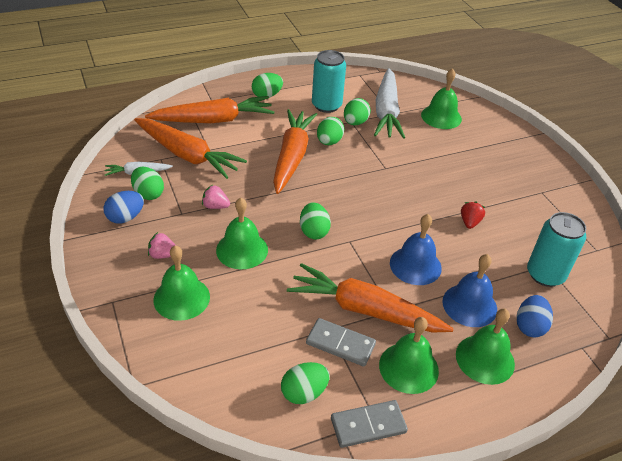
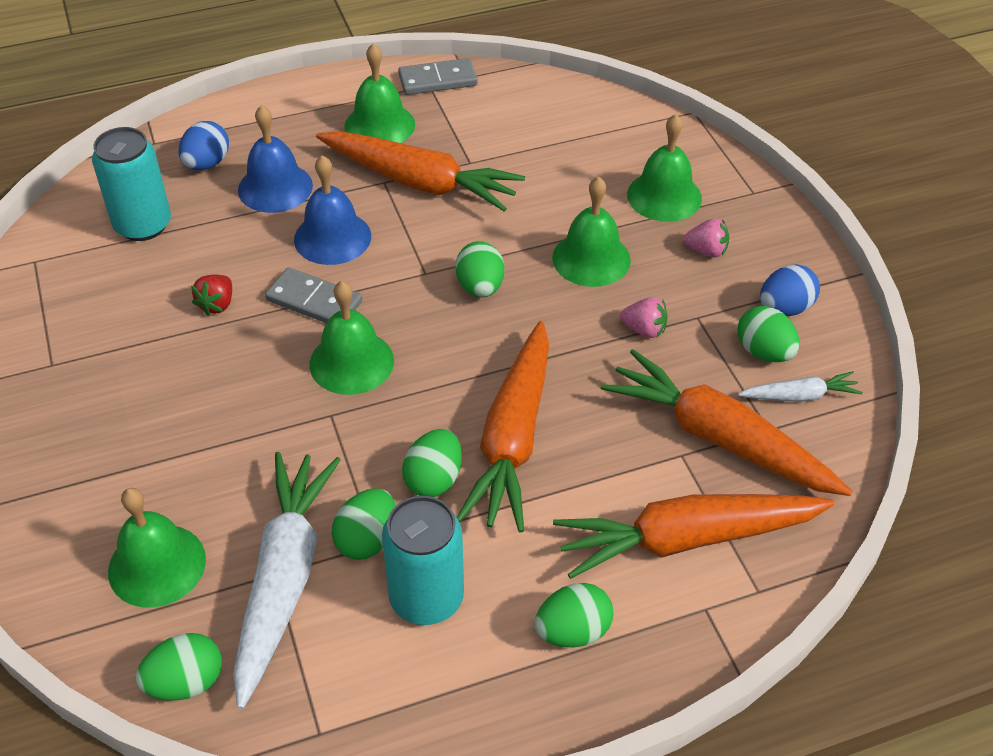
camera: 175 degrees left, 5 degrees up
(304, 393) = (504, 105): green egg -> green egg (186, 682)
(340, 344) = (457, 147): grey domino -> grey domino (314, 301)
(485, 359) = (283, 132): green bell -> green bell (351, 362)

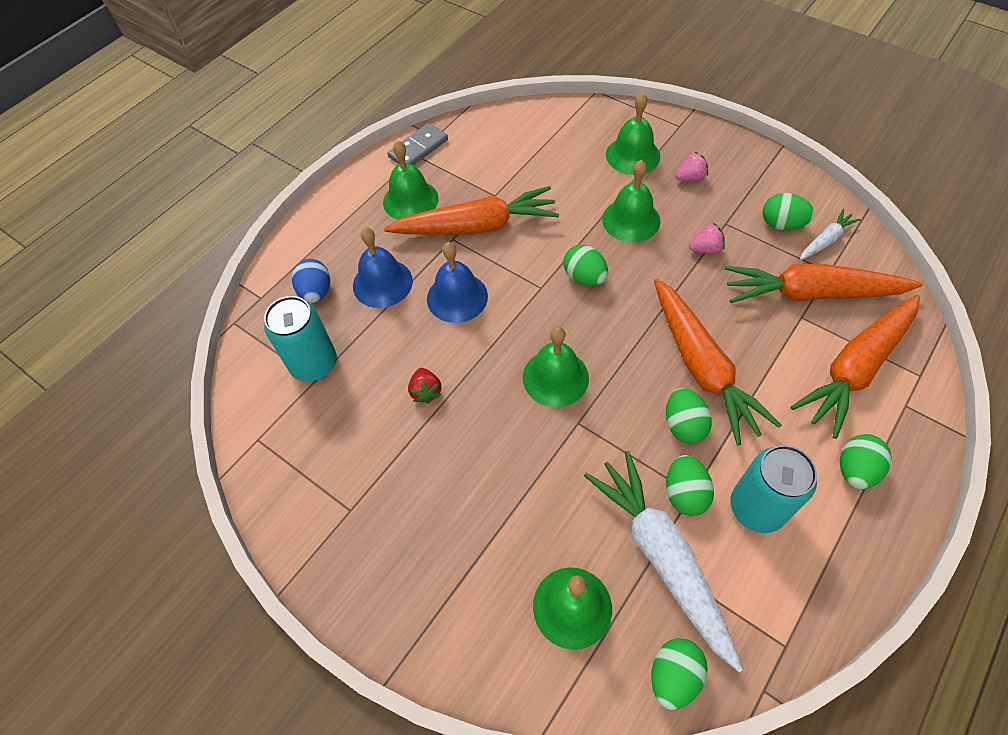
camera: 30 degrees left, 10 degrees up
(314, 301) = (489, 349): grey domino -> none
(784, 308) = (766, 190): blue egg -> none

